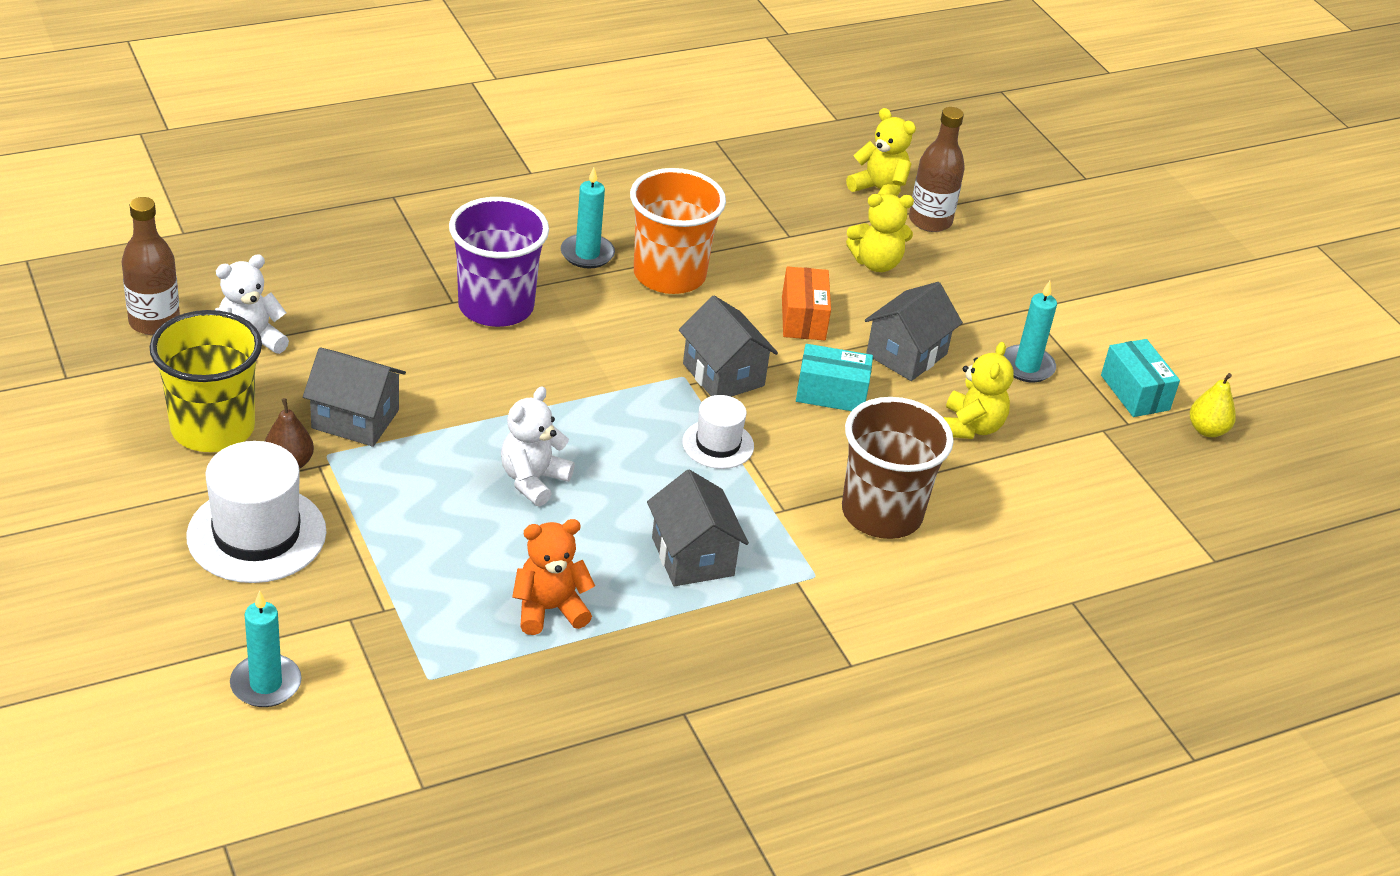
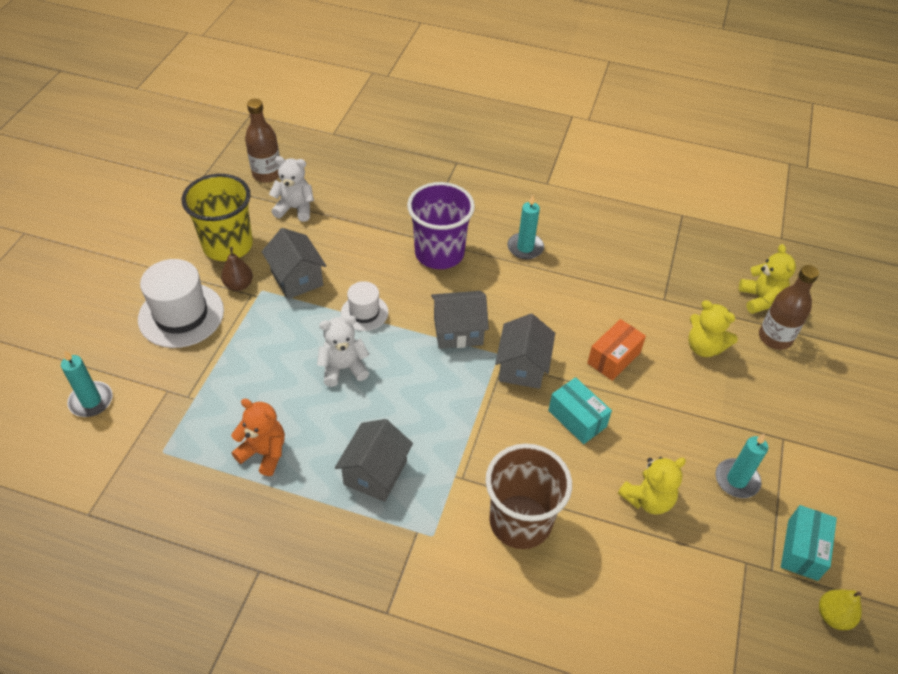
camera: 45 degrees right, 10 degrees up
(669, 275) = (559, 285): orange cup -> none
(718, 444) = (470, 410): white hat -> white hat (364, 312)
(906, 354) = (657, 421): grey house -> grey house (458, 331)

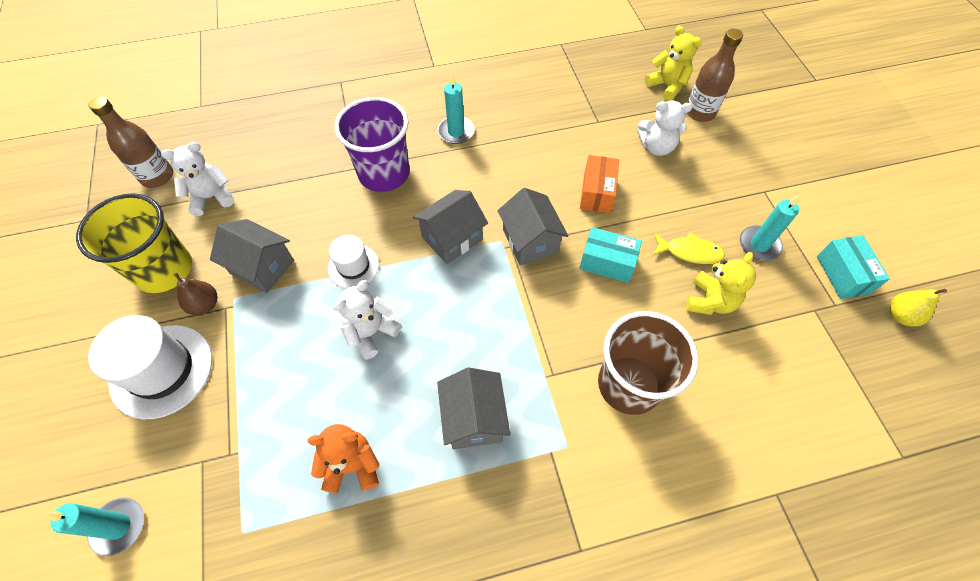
camera: 30 degrees left, 10 degrees up
(662, 450) = (690, 252): none -> yellow fish
(704, 347) = (656, 147): yellow teddy bear -> white teddy bear

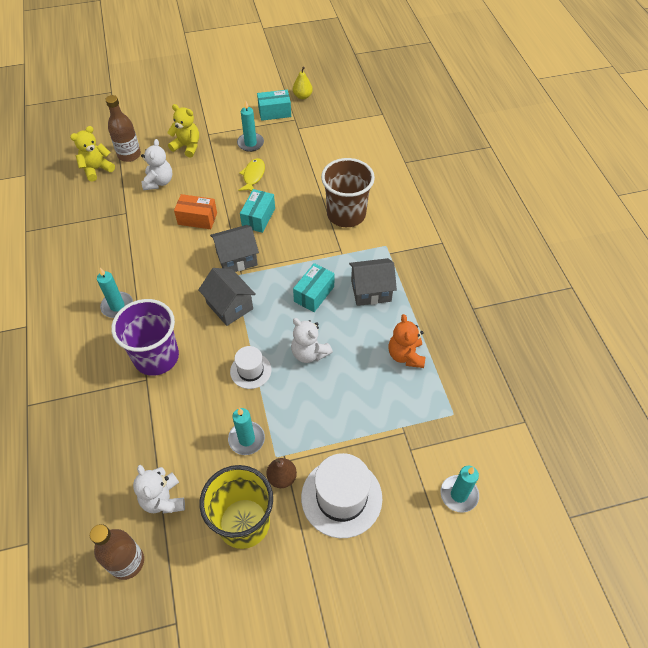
camera: 90 degrees left, 5 degrees down
(262, 267) = (246, 439): grey house -> turquoise candle
(469, 337) = (314, 294): none -> turquoise box
(710, 301) = (290, 171): yellow teddy bear -> yellow teddy bear (187, 146)

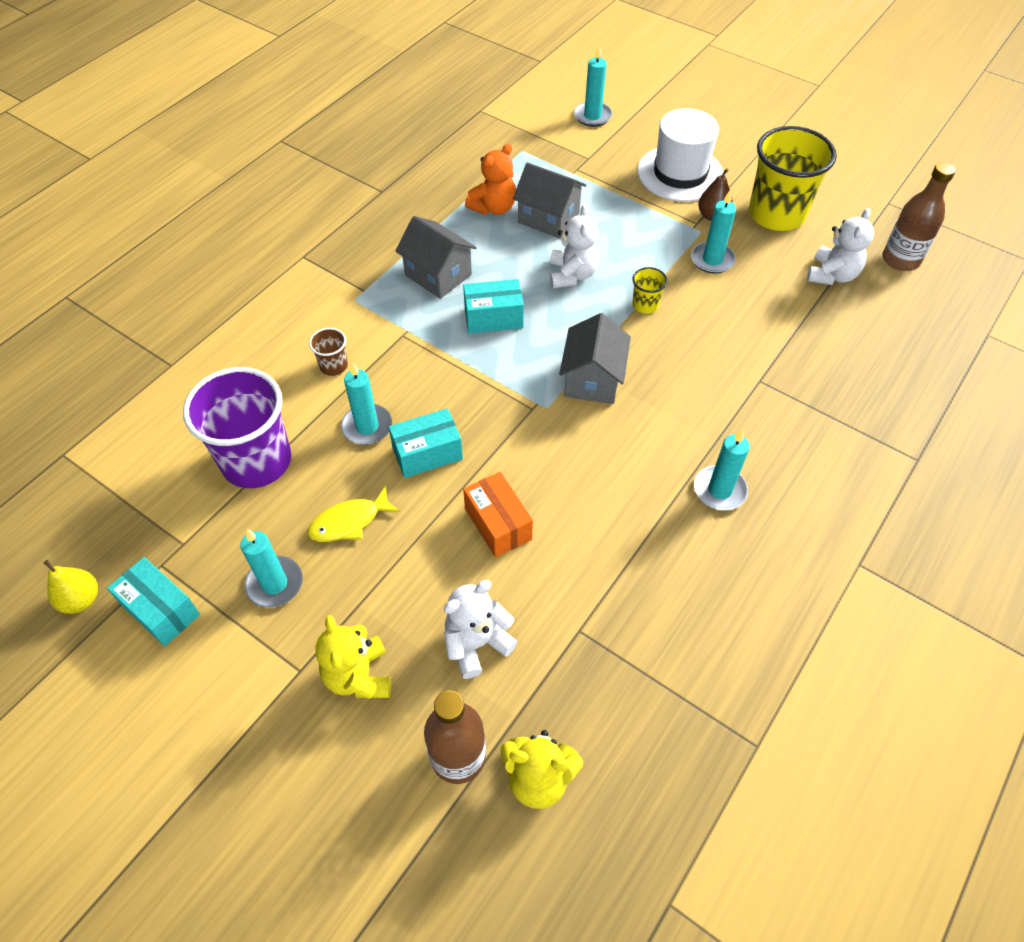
camera: 130 degrees left, 0 degrees up
(156, 357) = (727, 393): purple cup -> purple cup (257, 461)
(237, 258) = (519, 425): grey house -> grey house (548, 218)
(250, 370) = (645, 305): white hat -> yellow cup
(296, 206) = (367, 426): none -> turquoise candle
(346, 214) = (334, 366): brown cup -> brown cup, size x0.43

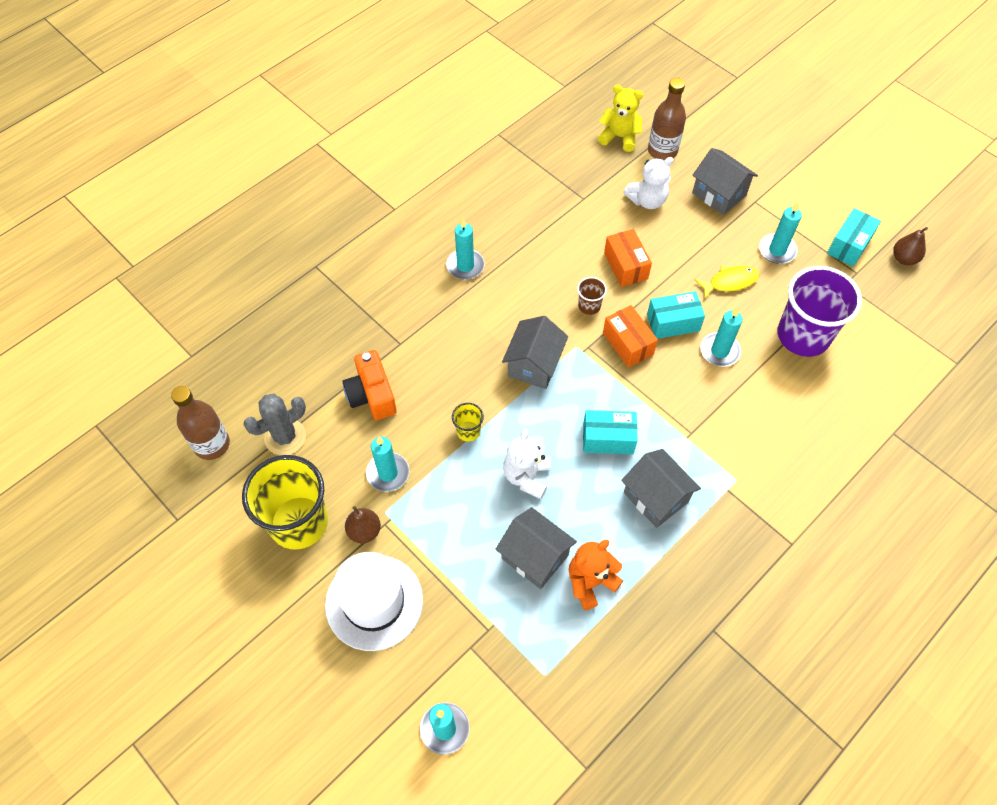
camera: 170 degrees left, 5 degrees up
(81, 599) = (904, 259): yellow pear -> brown pear
(161, 610) = (849, 245): turquoise box -> turquoise box turned 75 degrees clockwise
(334, 366) = (750, 410): brown cup -> brown cup (589, 306)
(359, 676) = (719, 194): yellow teddy bear -> grey house
(483, 419) = (628, 343): none -> orange box
(764, 324) = (372, 395): none -> orange camera
(832, 275) = (285, 437): white teddy bear -> grey cactus

